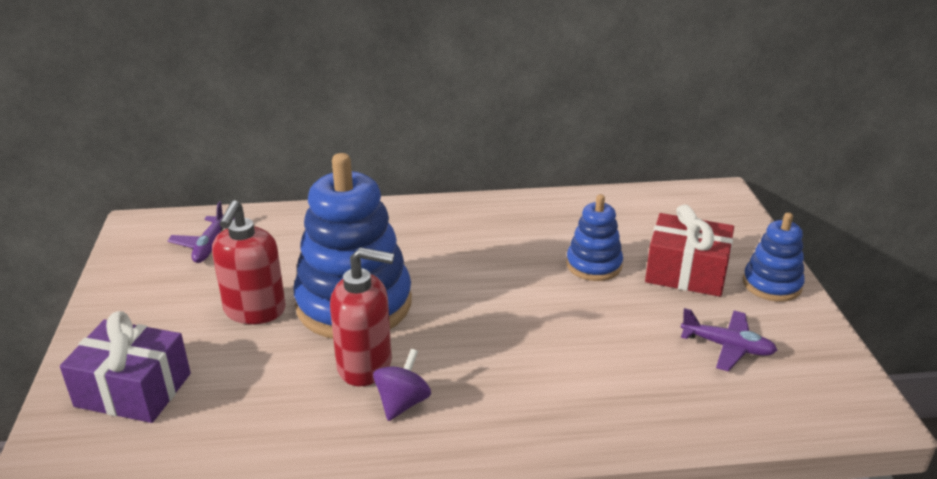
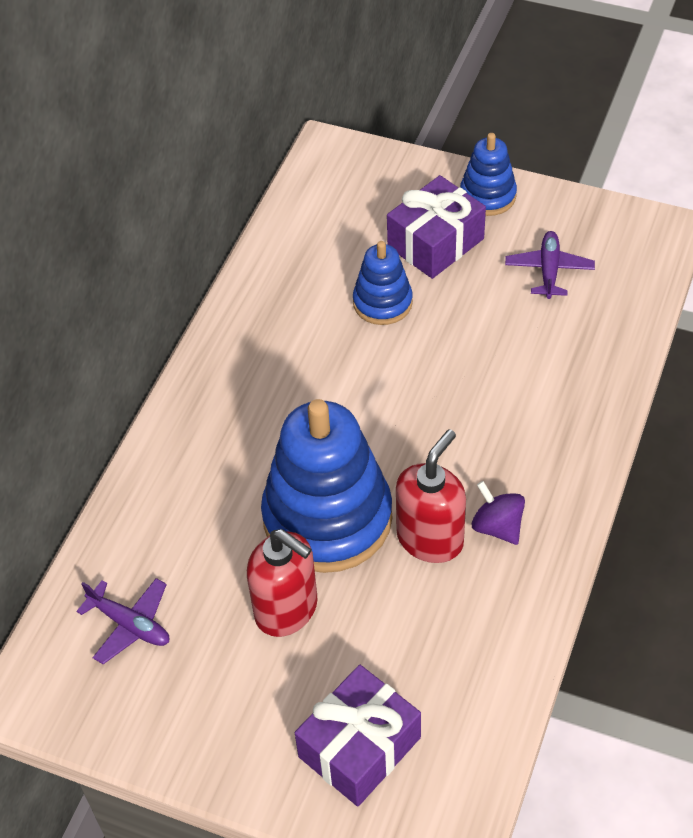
camera: 60 degrees left, 20 degrees up
(686, 272) = (435, 243): red gift -> purple gift
(727, 347) = (549, 270): purple plane -> purple plane turned 45 degrees counterclockwise

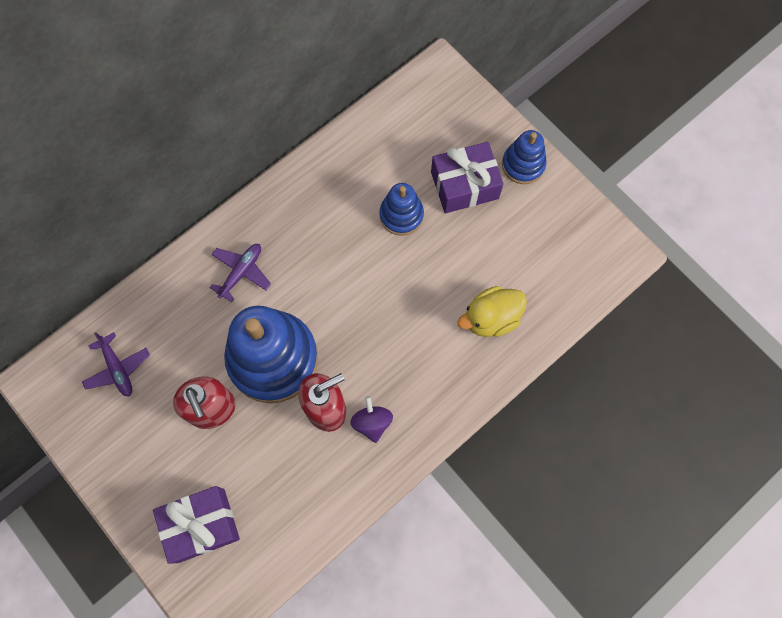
camera: 25 degrees right, 20 degrees up
(549, 270) = (526, 247): purple plane -> purple plane (241, 272)
(560, 356) = (490, 318): none -> yellow duck

